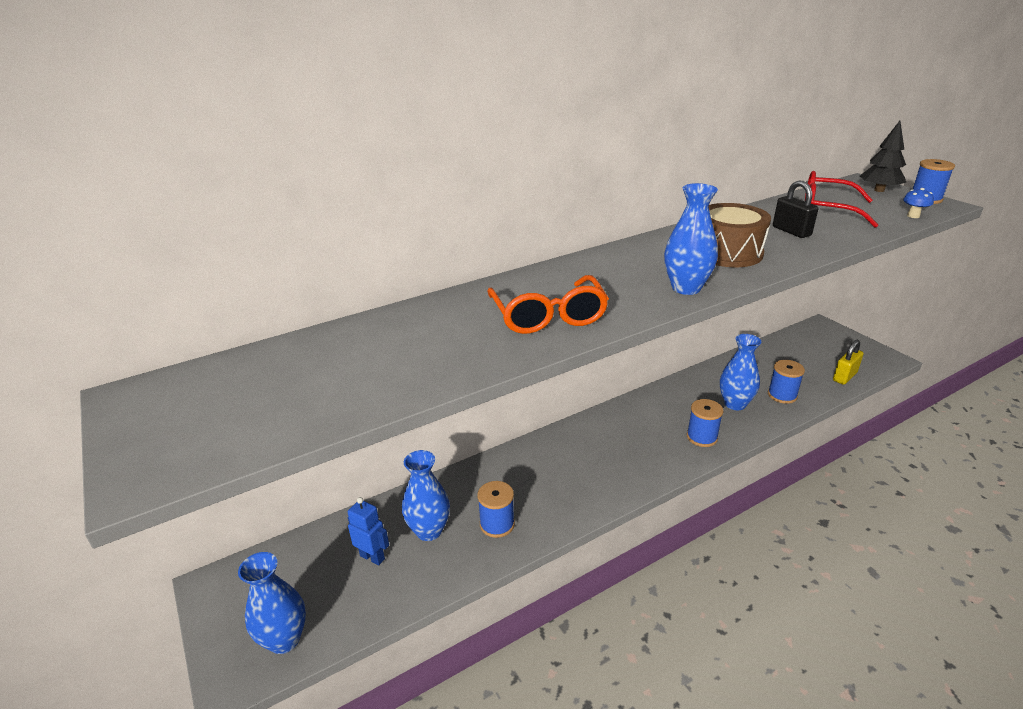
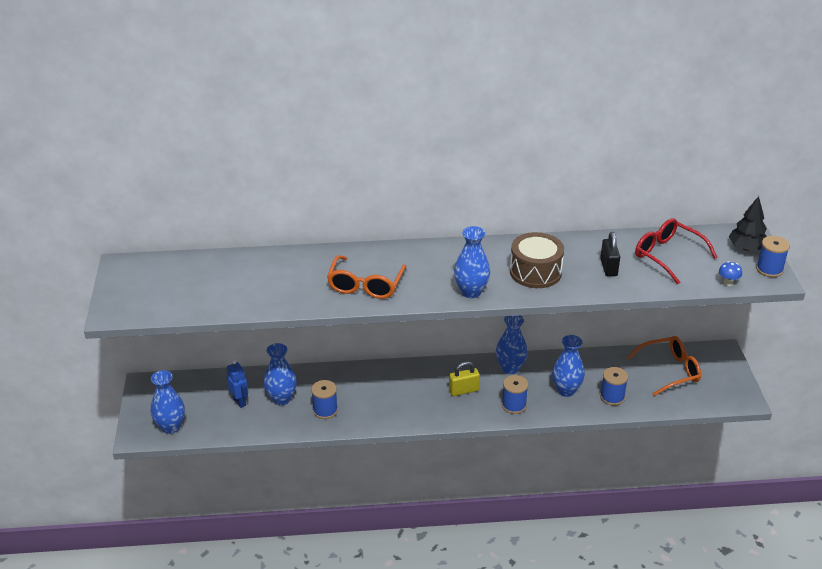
camera: 25 degrees right, 5 degrees up
(660, 401) = (510, 368): none -> blue vase
(801, 355) = (669, 371): none -> orange glasses
(844, 376) = (684, 401): yellow padlock -> yellow padlock (463, 390)

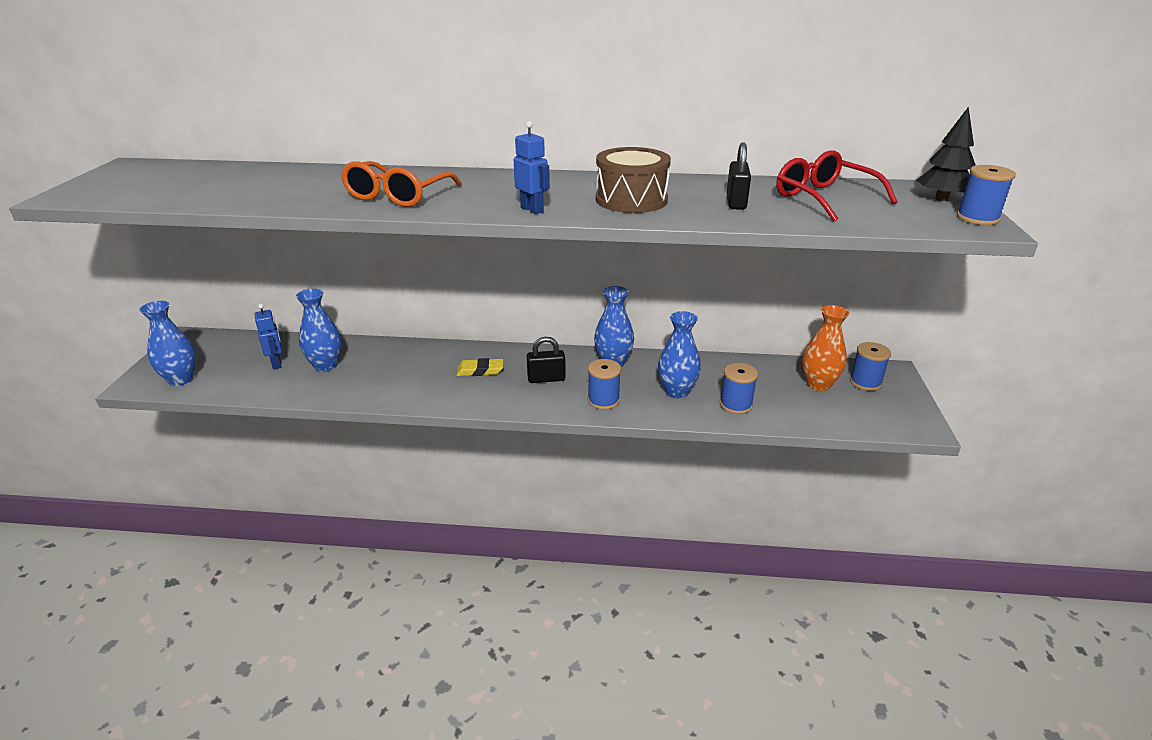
camera: 10 degrees right, 5 degrees down
(325, 410) = (368, 382): blue spool -> blue spool (865, 382)
(408, 389) = (480, 370): none -> yellow eraser
(463, 390) = (546, 379): yellow padlock -> black padlock
(471, 292) = (532, 210): blue vase -> blue robot
(669, 371) = (818, 384): orange glasses -> orange vase
(728, 283) = (912, 226): blue mushroom -> none

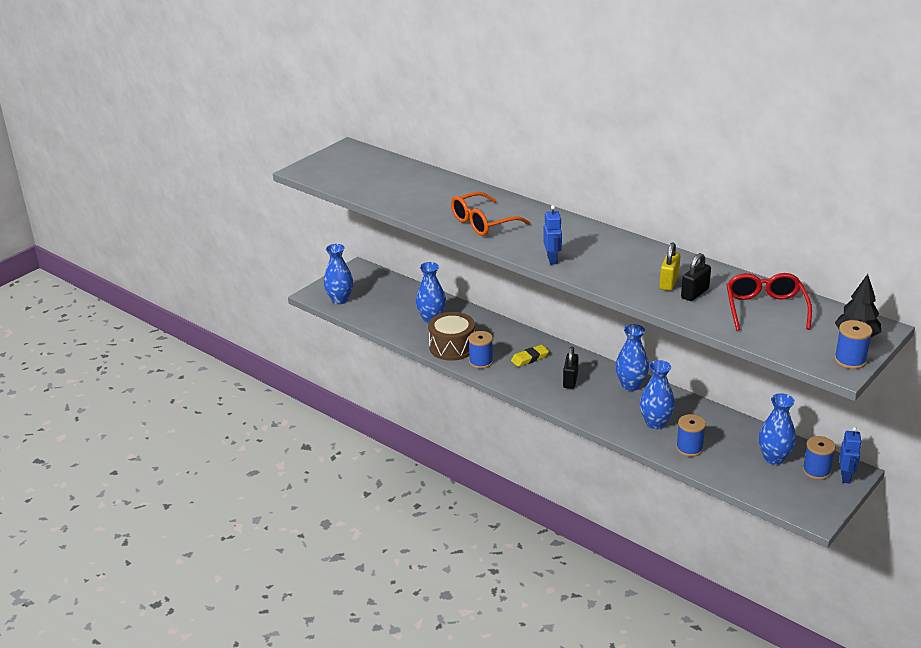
camera: 35 degrees right, 0 degrees up
(276, 363) = (402, 307): blue robot -> blue robot (845, 477)
(480, 370) = (529, 358): yellow eraser -> yellow eraser turned 60 degrees counterclockwise
(546, 379) = (570, 380): black padlock -> black padlock turned 75 degrees clockwise
(603, 400) = (595, 410): blue spool -> blue spool (481, 362)
(631, 200) = (626, 270): brown drum -> brown drum (452, 347)
(694, 200) = (669, 282): none -> yellow padlock
(818, 384) = (774, 458): orange vase -> blue vase

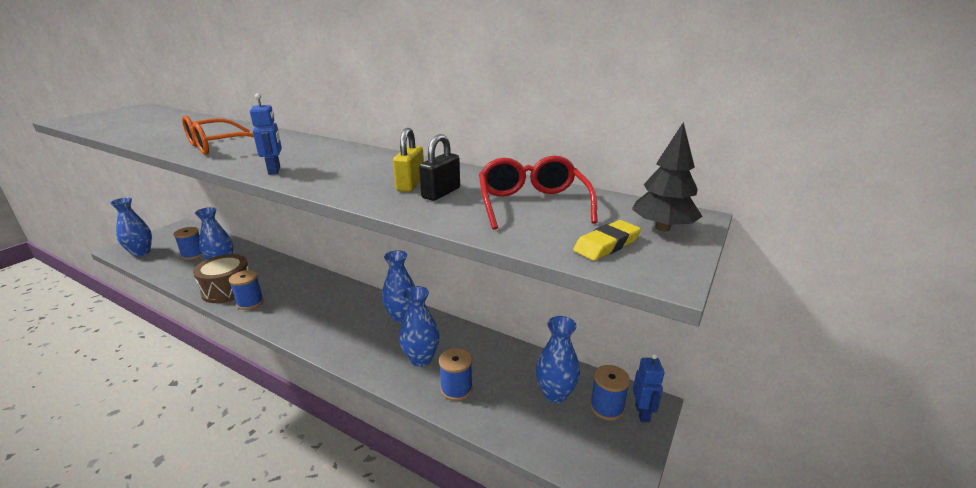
camera: 10 degrees left, 5 degrees down
(529, 358) = (304, 295): yellow eraser -> yellow eraser (606, 245)
(570, 380) = (338, 316): black padlock -> none
(850, 360) = (668, 259): blue spool -> blue spool (193, 254)

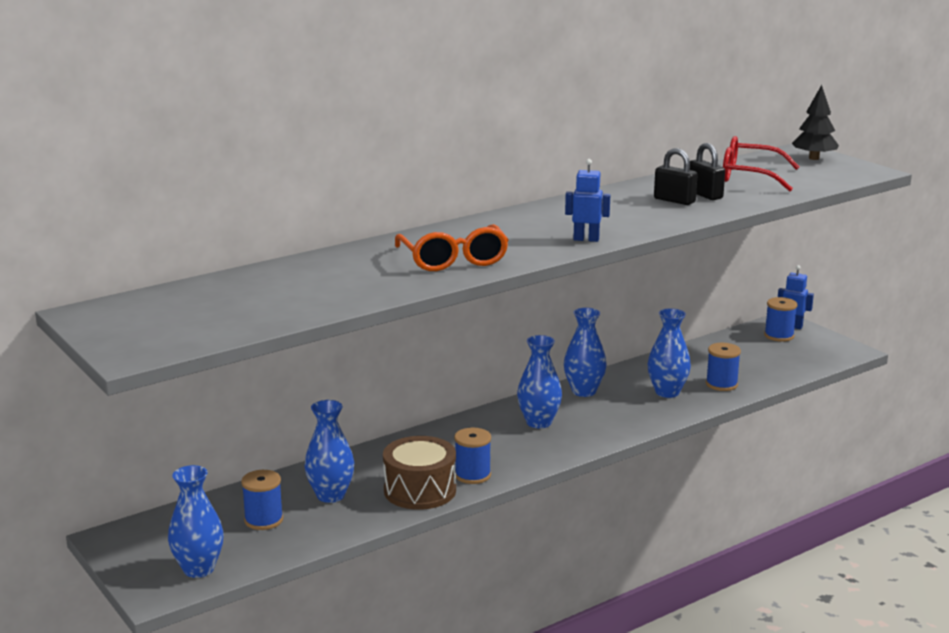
camera: 65 degrees left, 5 degrees down
(411, 184) = (674, 200): yellow padlock -> black padlock
(555, 394) = (752, 349): blue vase -> blue vase (539, 422)
(606, 245) = (830, 173): yellow eraser -> none

